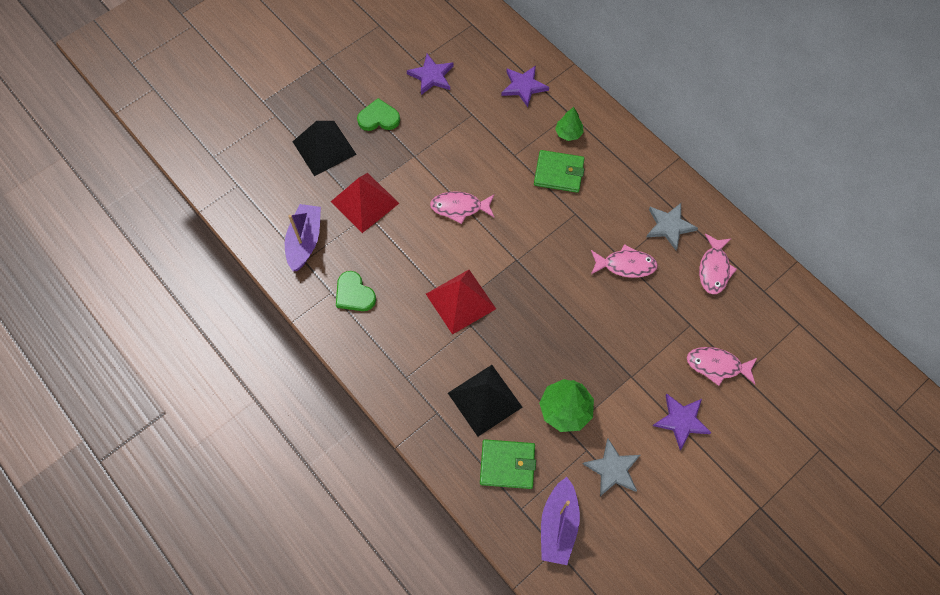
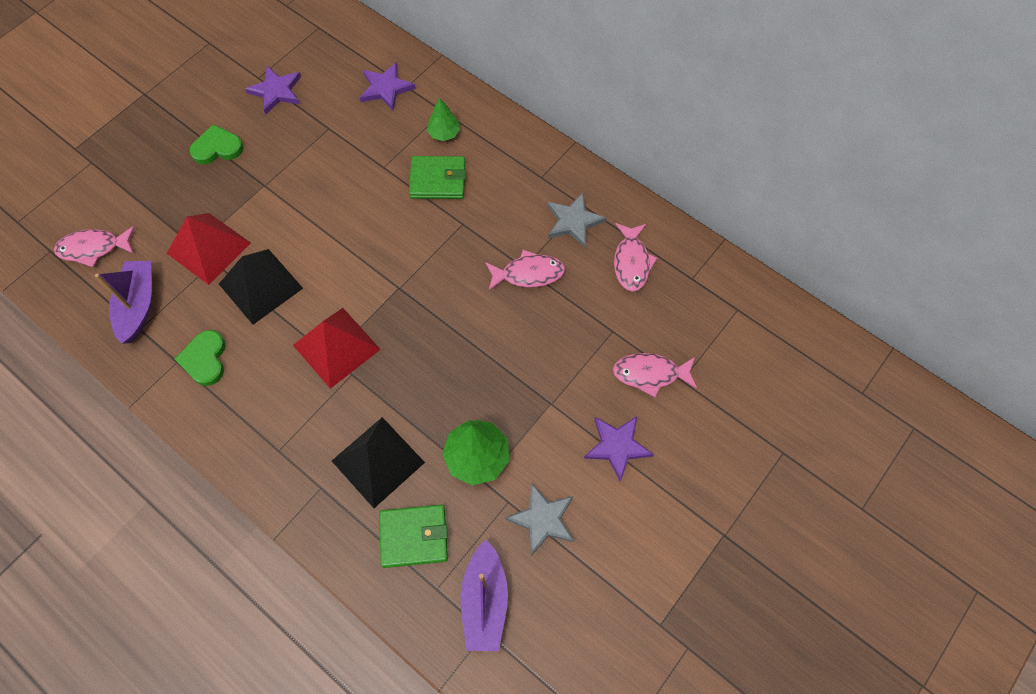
camera: 10 degrees left, 0 degrees up
(324, 147) = (154, 191): black pyramid -> black pyramid (260, 286)
(354, 294) = (205, 359): green heart -> green heart turned 45 degrees clockwise
(459, 207) = (324, 237): pink fish -> pink fish (94, 248)

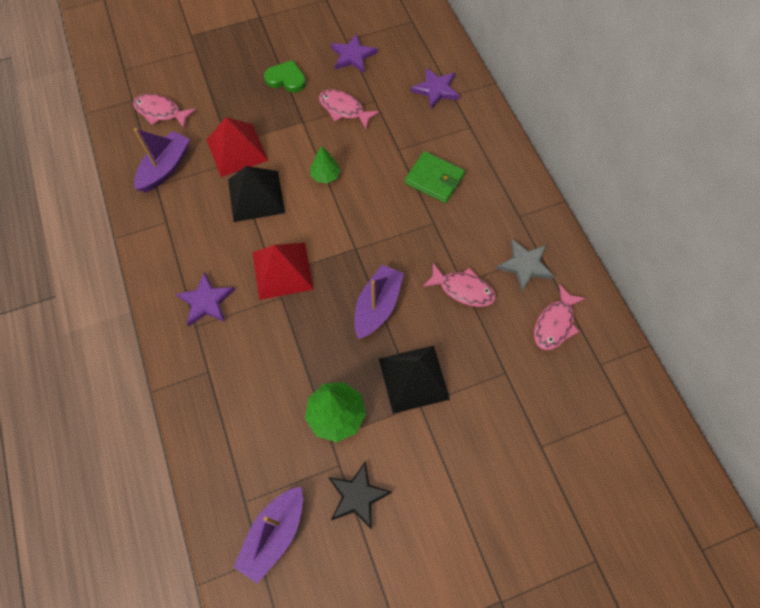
camera: 30 degrees right, 0 degrees up
(205, 359) = (186, 230): green heart -> none
(378, 461) = (260, 375): black pyramid -> black pyramid (413, 378)
(414, 537) = (252, 450): green wallet -> none
(444, 133) = (460, 145): green tree -> green tree (325, 175)
(455, 332) = (377, 306): none -> purple boat
(542, 519) = (357, 496): grey star -> black star
(617, 446) = (453, 471): purple star -> purple star (206, 301)
(650, 374) = (516, 426): pink fish -> pink fish (344, 109)

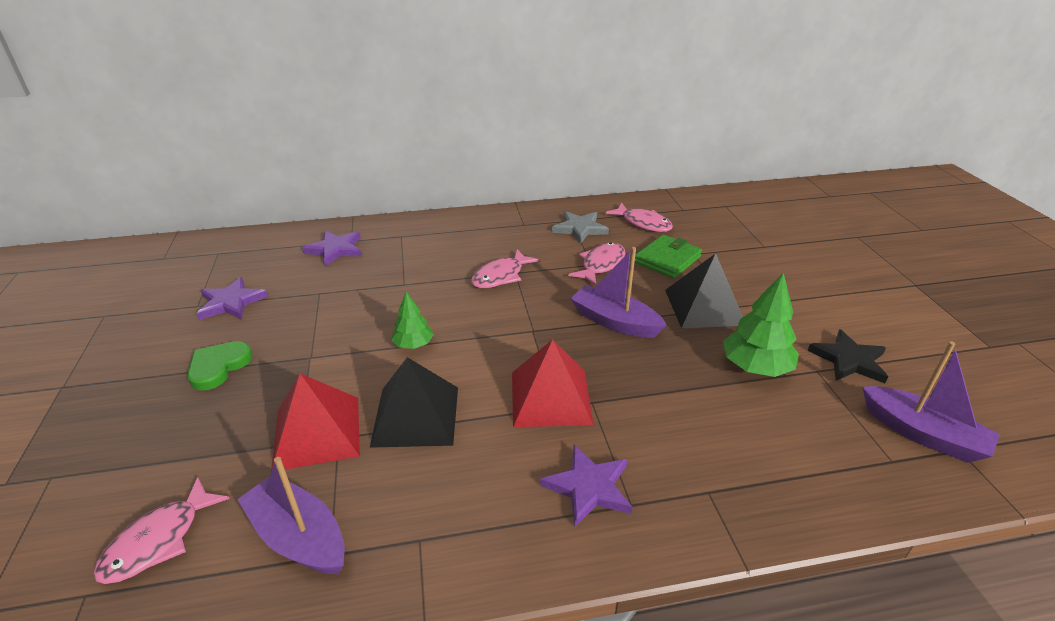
camera: 80 degrees left, 30 degrees down
(344, 109) = (315, 318): pink fish -> pink fish (501, 276)
(434, 179) = (458, 265): green wallet -> green wallet (667, 259)

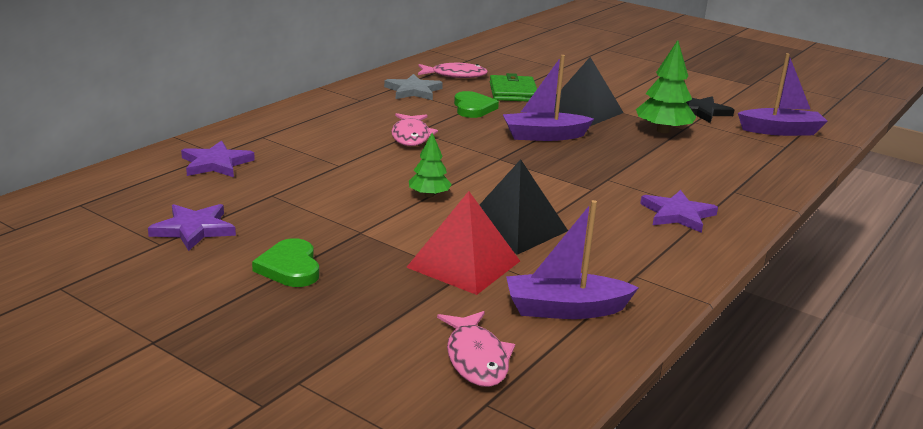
camera: 45 degrees left, 10 degrees down
(550, 397) = (580, 186): red pyramid -> none
(601, 265) = (473, 108): pink fish -> green heart

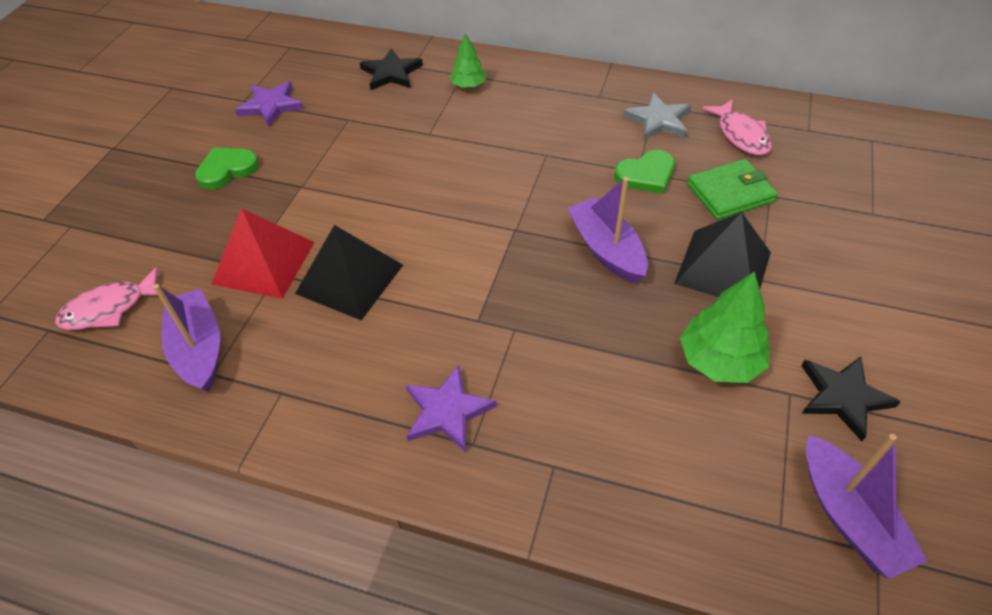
camera: 75 degrees right, 25 degrees up
(216, 163) = (391, 73): purple star -> black star
(411, 136) = (528, 155): pink fish -> none
(429, 195) = (394, 204): green tree -> green tree (468, 85)

